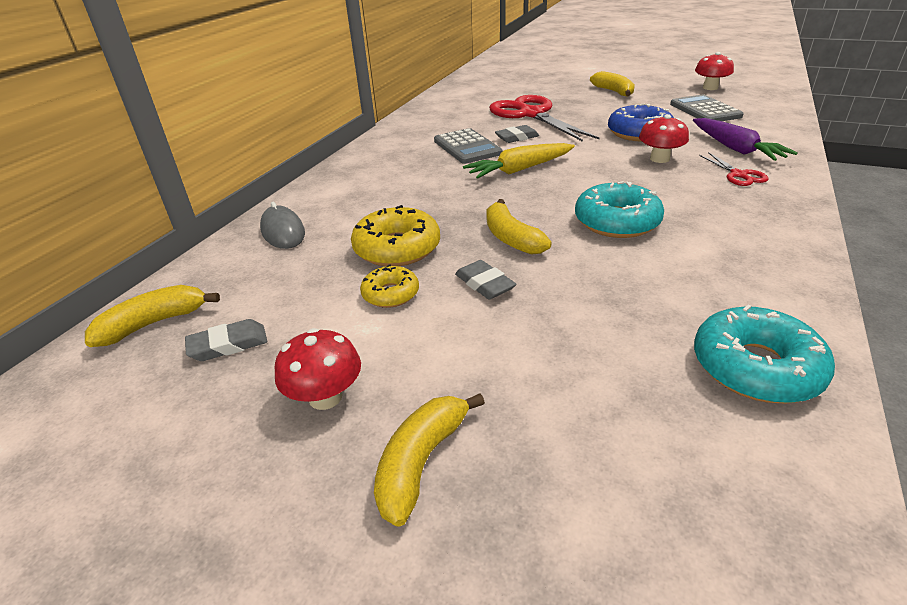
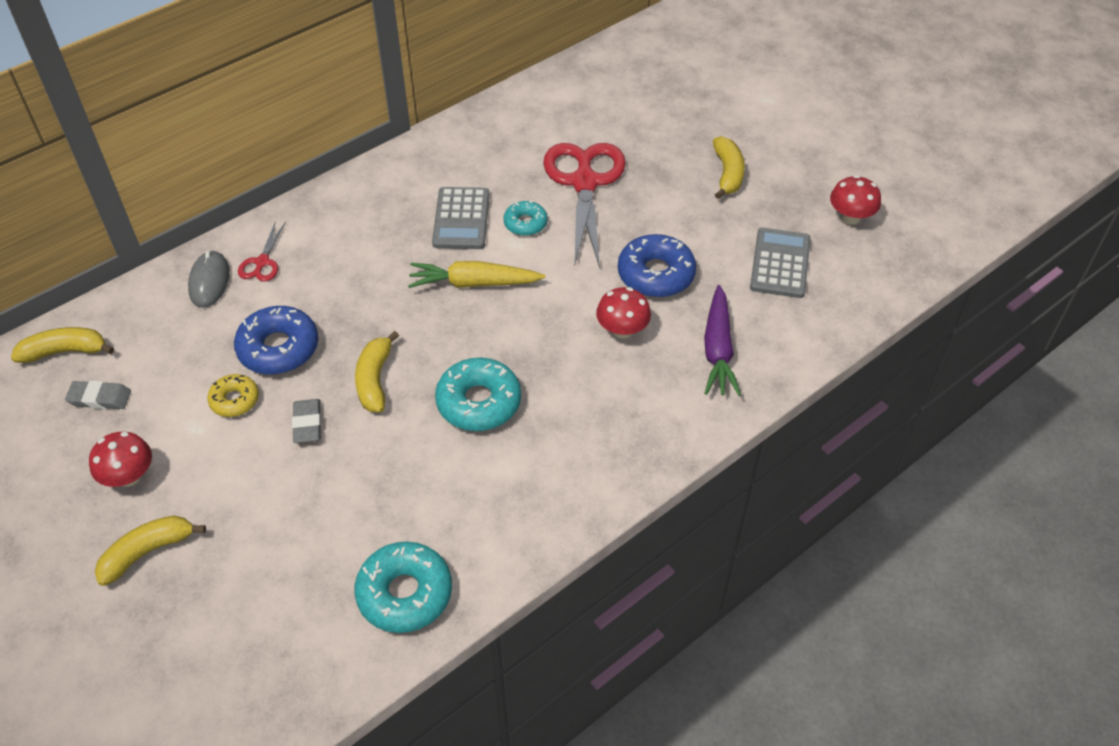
camera: 25 degrees right, 15 degrees up
(397, 248) = (278, 348): yellow donut -> blue donut
(517, 137) = (525, 223): grey eraser -> turquoise donut
(738, 175) = (664, 392): red scissors -> red scissors (262, 262)

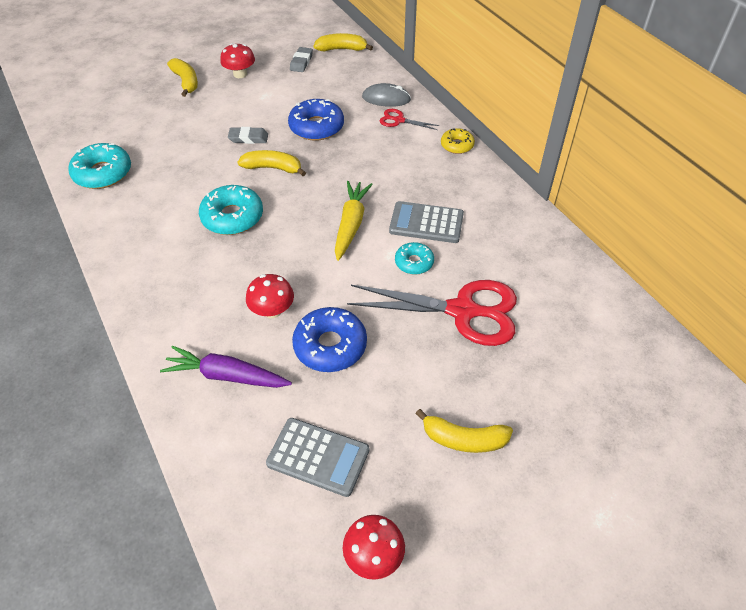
camera: 100 degrees right, 0 degrees up
(65, 351) = (342, 49): yellow banana -> yellow banana turned 90 degrees counterclockwise
(234, 400) = (280, 109): yellow donut -> yellow donut (457, 145)

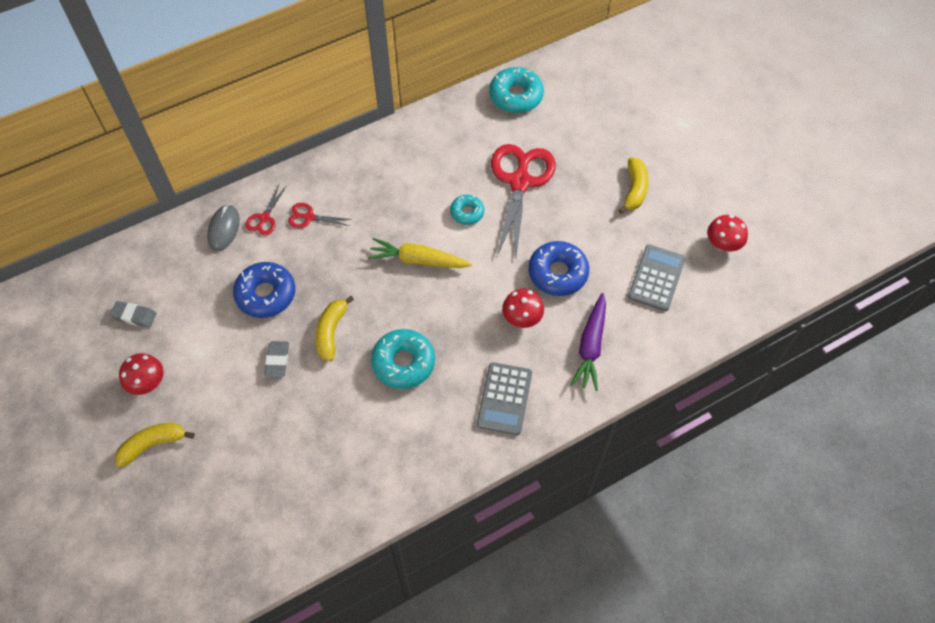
camera: 90 degrees left, 10 degrees up
(103, 173) = (324, 507): turquoise donut -> turquoise donut (516, 96)
(342, 49) = (114, 273): yellow banana -> none
(401, 147) = (309, 217): none -> red scissors
(426, 223) = (419, 201): grey calculator -> grey calculator (504, 399)
(457, 145) = (311, 171): yellow donut -> none

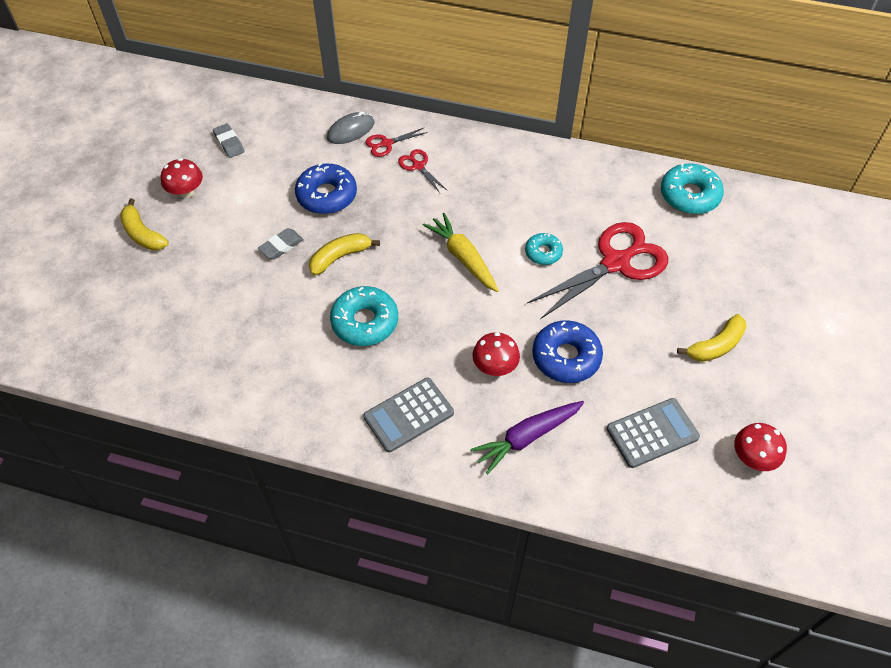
camera: 45 degrees right, 5 degrees down
(153, 444) = (143, 234): yellow banana -> yellow banana turned 150 degrees counterclockwise

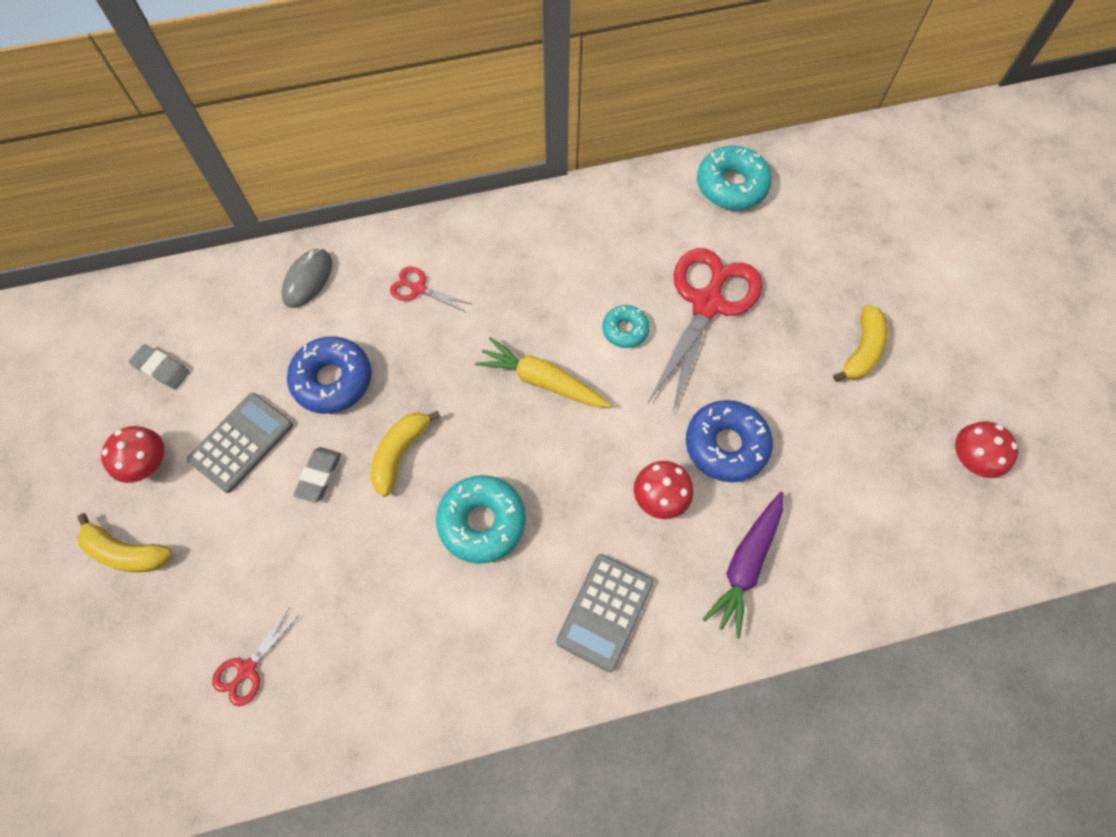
camera: 30 degrees left, 10 degrees up
(387, 144) = (363, 277): red scissors -> red scissors (247, 669)
(652, 433) = (864, 487): grey calculator -> grey calculator (241, 442)

